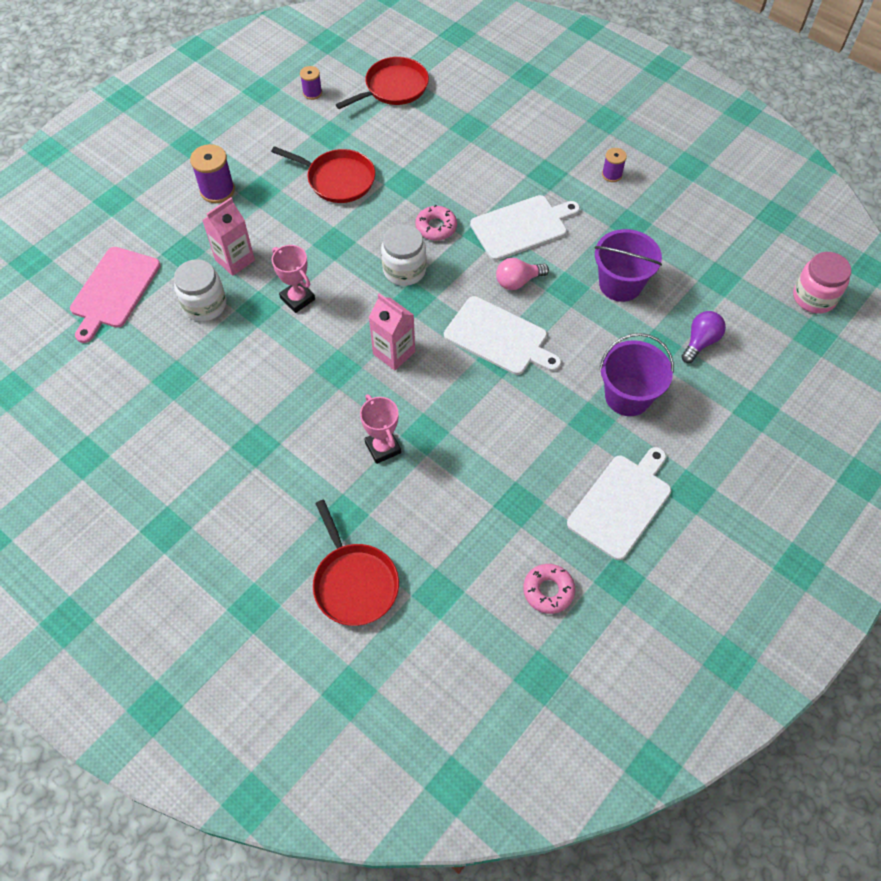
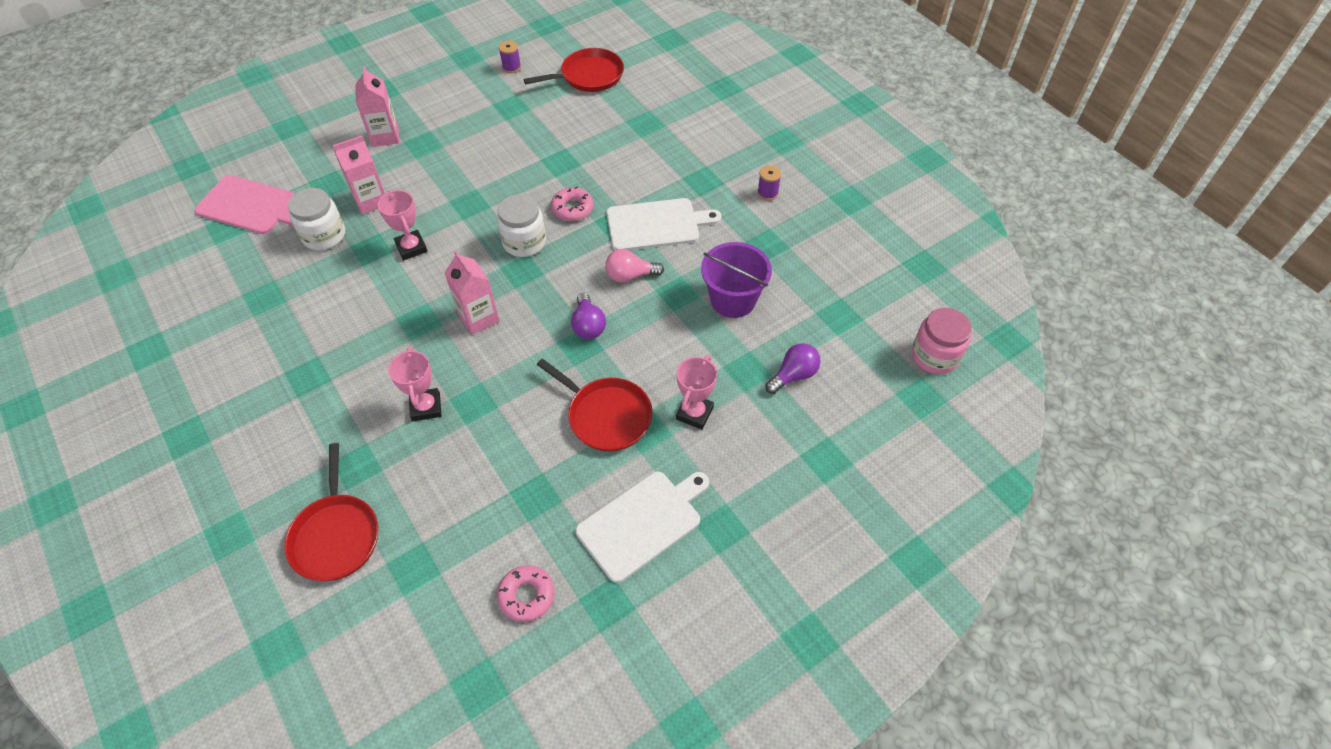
camera: 15 degrees right, 5 degrees down
(114, 290) = (250, 206): pink cutting board -> pink cutting board turned 105 degrees counterclockwise
(217, 190) = (385, 136): purple spool -> pink carton
(338, 179) = (499, 147): red pan -> red pan (606, 416)
(499, 337) = (588, 325): white cutting board -> purple light bulb
(628, 396) = (694, 413): purple bucket -> pink trophy

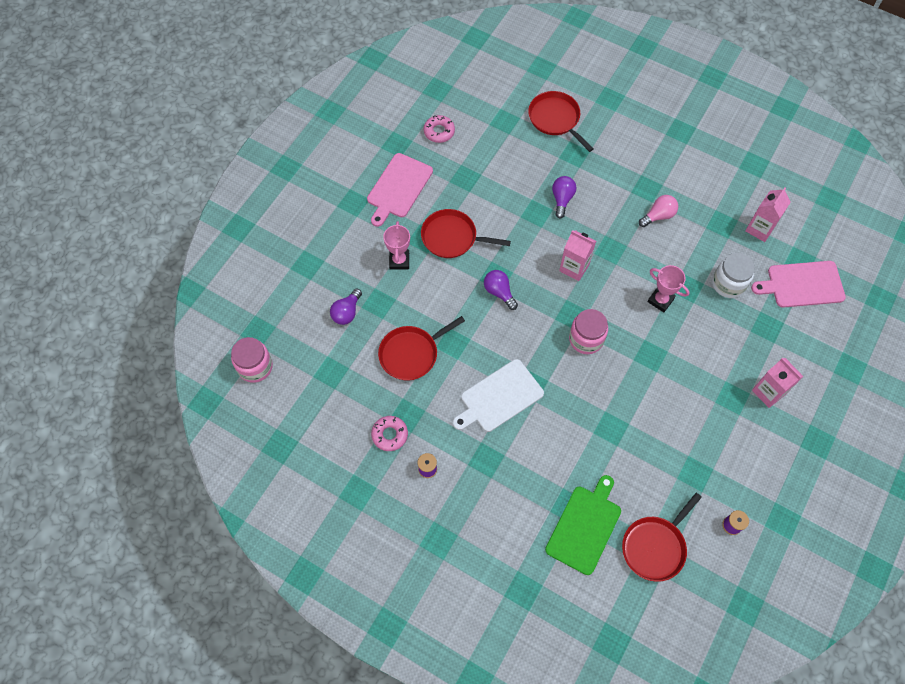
camera: 155 degrees right, 10 degrees up
(371, 201) = (723, 326): pink carton -> pink carton (760, 229)
(426, 407) = (562, 199): pink trophy -> purple light bulb
(524, 242) = (586, 339): white jar -> pink jar
(572, 208) = (571, 385): pink donut -> pink donut (389, 435)
(630, 275) = (493, 343): pink light bulb -> pink light bulb (658, 216)
(640, 106) = (584, 526): none -> green cutting board
(642, 522) = (398, 188): white cutting board -> pink cutting board
(733, 300) = (411, 354): purple bucket -> red pan

